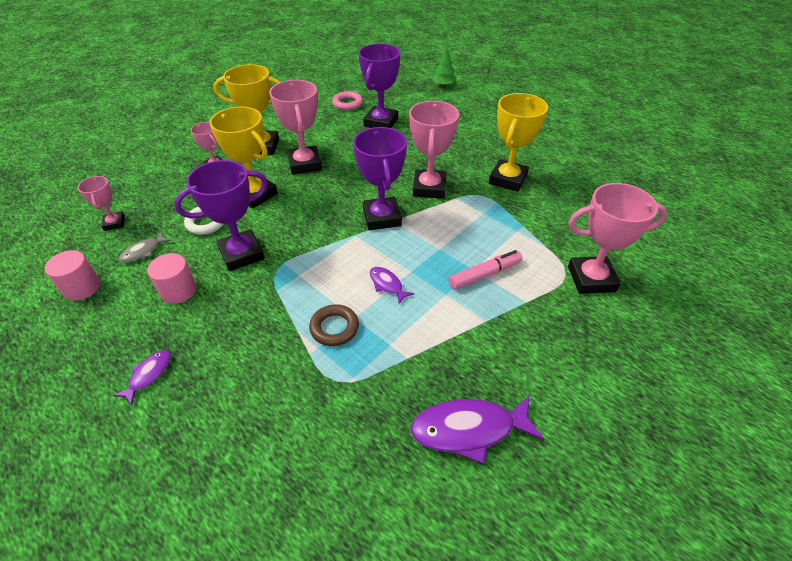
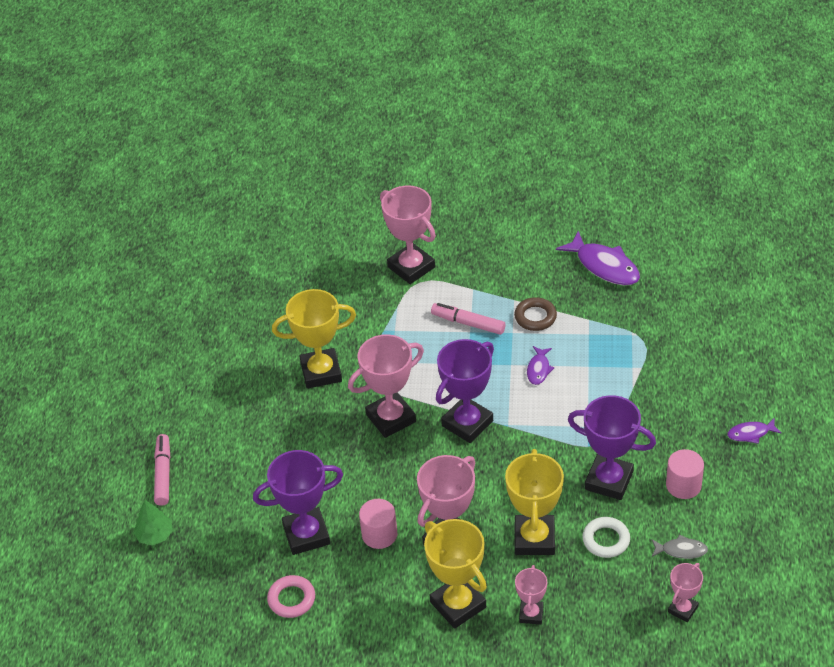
camera: 125 degrees left, 0 degrees up
(82, 287) = (753, 550): pink cylinder -> pink cylinder (379, 534)
(334, 328) = (608, 370): brown ring -> brown ring (535, 317)
(484, 99) = (163, 474): none -> pink marker

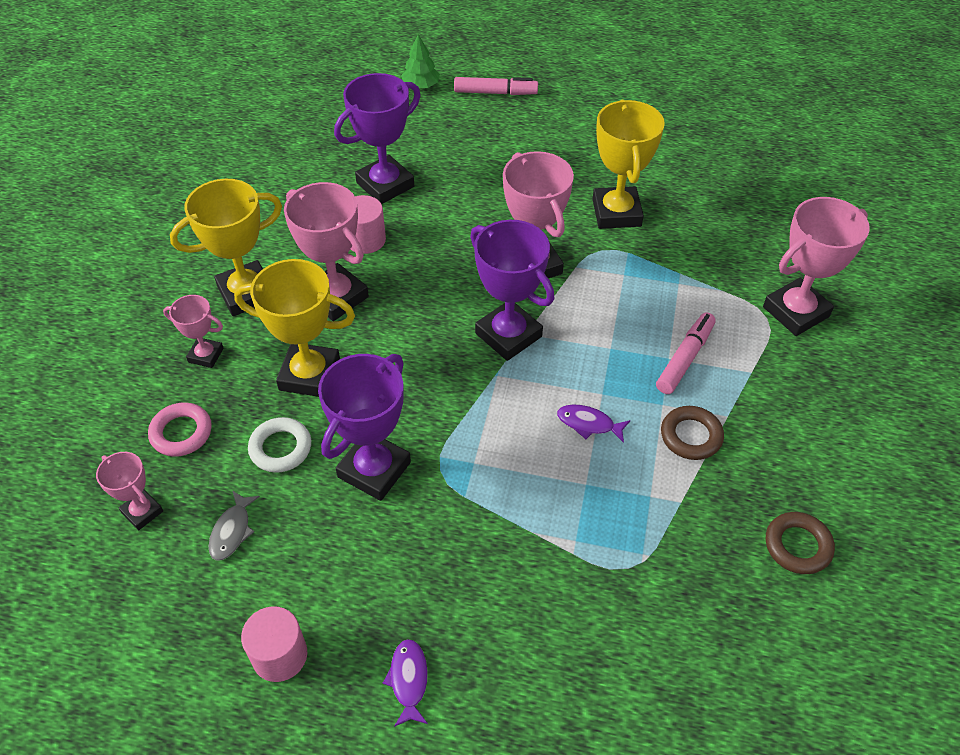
camera: 95 degrees right, 5 degrees up
(291, 599) = (308, 169): pink ring -> pink ring (181, 433)
(306, 535) = (385, 185): purple trophy -> purple trophy turned 60 degrees clockwise
(604, 266) = (797, 546): purple fish -> brown ring
(683, 485) = (339, 559): pink cylinder -> pink cylinder (279, 655)

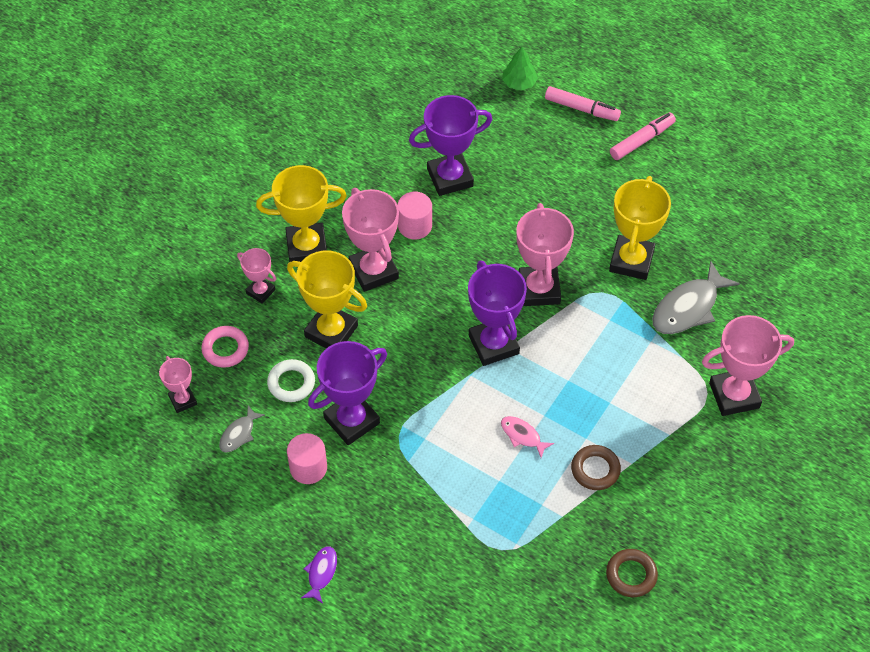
camera: 20 degrees right, 5 degrees up
(279, 655) = (244, 529): pink cylinder -> pink cylinder (308, 467)
(588, 424) = (522, 435): purple fish -> pink fish
(685, 358) = (622, 407): pink marker -> pink marker (642, 140)
(699, 240) = (688, 307): none -> grey fish

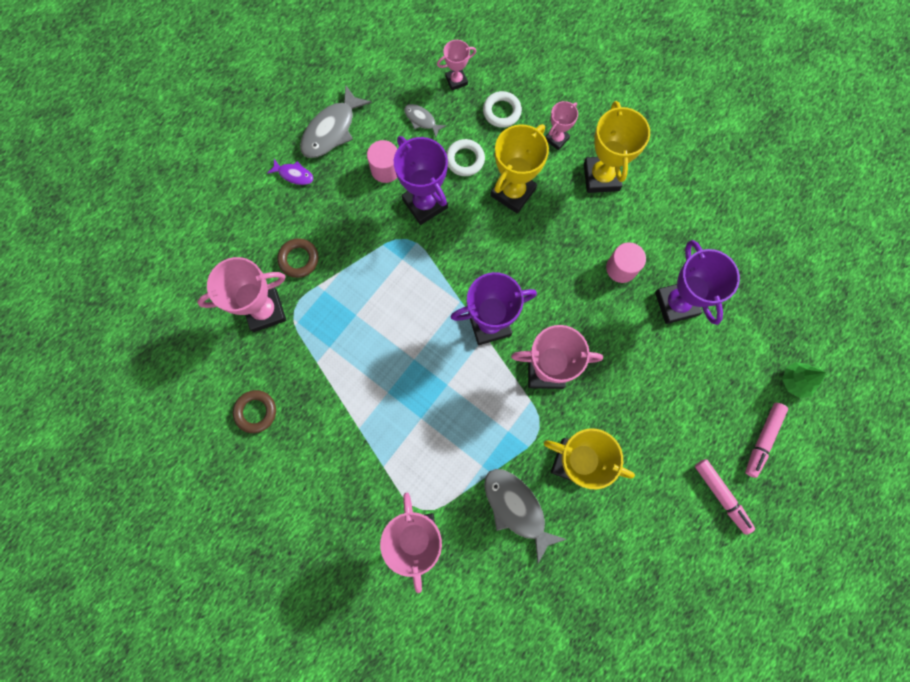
camera: 95 degrees right, 20 degrees up
(225, 349) = (501, 111): pink ring -> white ring
(256, 536) = (331, 130): none -> grey fish
(373, 271) = (573, 230): pink trophy -> pink trophy (265, 311)
(522, 435) = (396, 339): pink fish -> none
(595, 470) = (356, 396): brown ring -> brown ring (299, 259)

